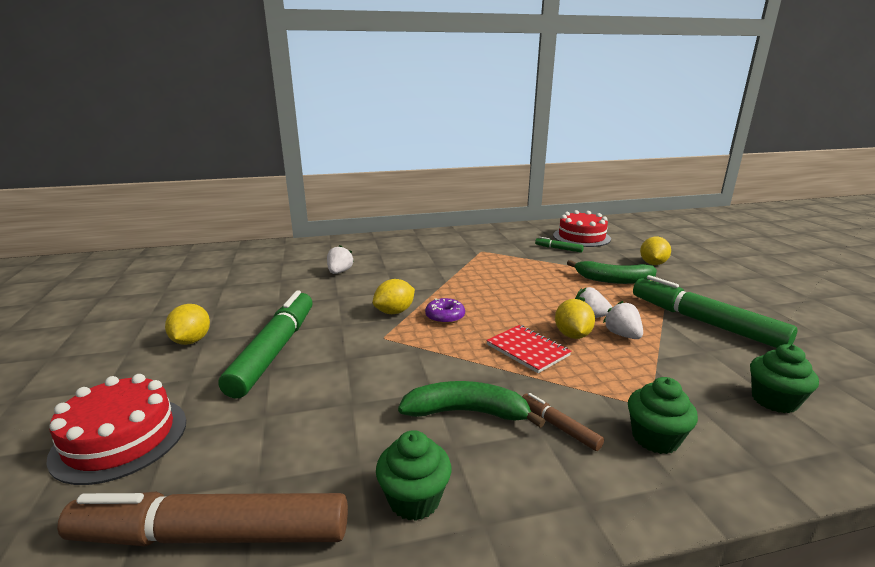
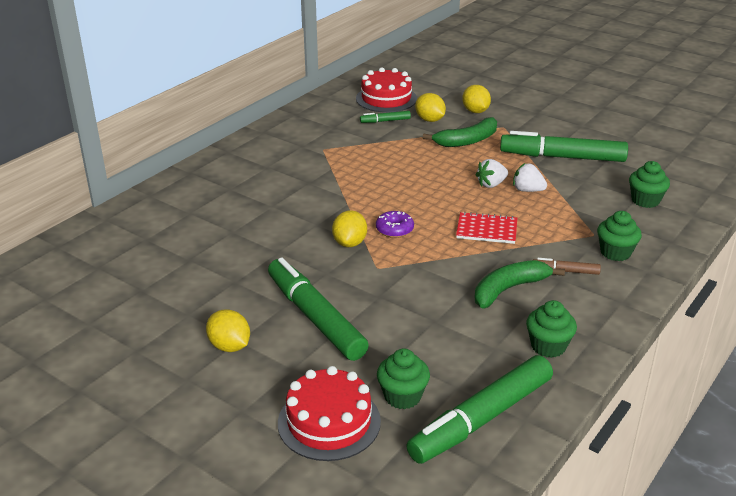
camera: 40 degrees left, 10 degrees up
(204, 455) = (402, 396): none -> green cupcake
(213, 535) = (481, 419): brown marker -> green marker
(339, 272) = (231, 226): white strawberry -> none
(572, 335) = (499, 205): yellow lemon -> yellow lemon (429, 120)

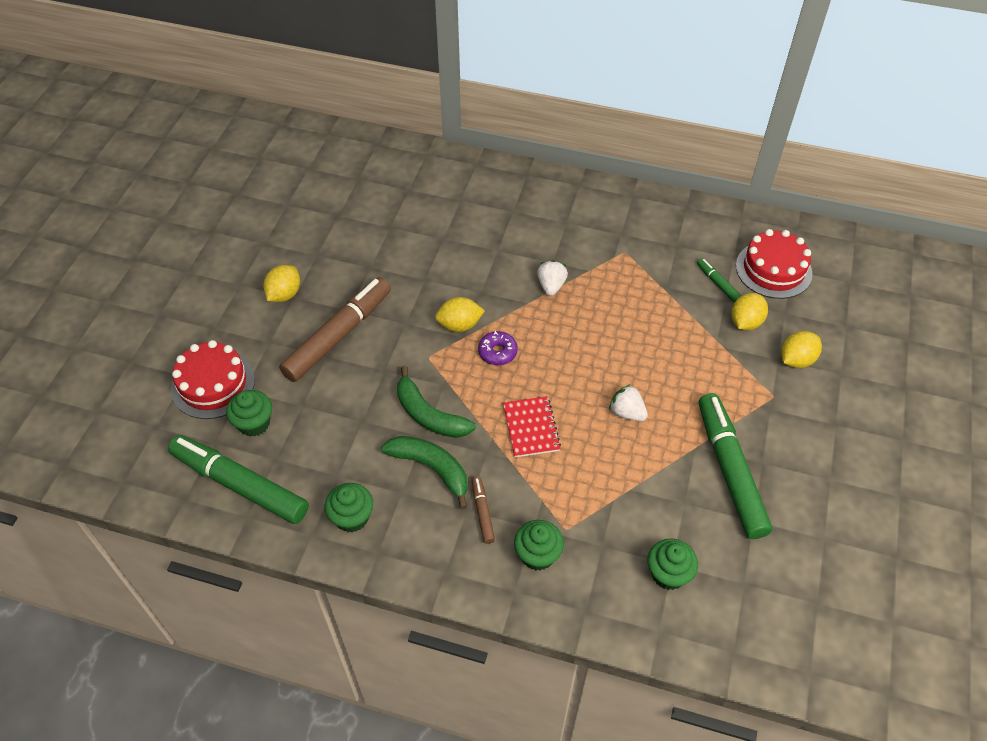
camera: 70 degrees right, 20 degrees up
(315, 317) = (338, 335): green marker -> brown marker
(467, 141) = (715, 368): green banana -> green banana (429, 414)
(527, 190) = (631, 449): white strawberry -> white strawberry (551, 286)

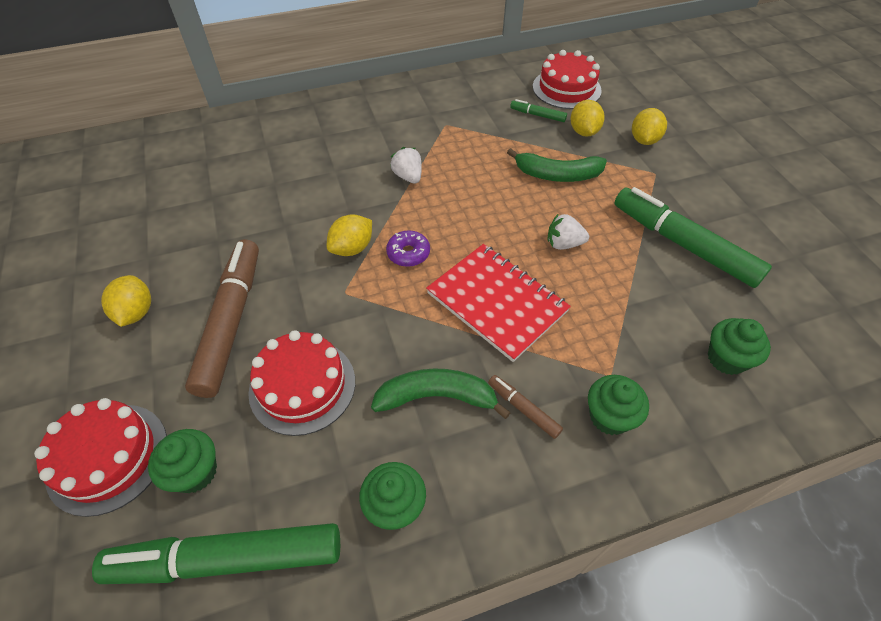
camera: 35 degrees left, 0 degrees up
(352, 408) = (302, 386): none -> red cake
(429, 414) = (390, 346): green banana -> green banana (557, 175)
(531, 428) = (497, 302): red notebook -> red notebook, size x1.65

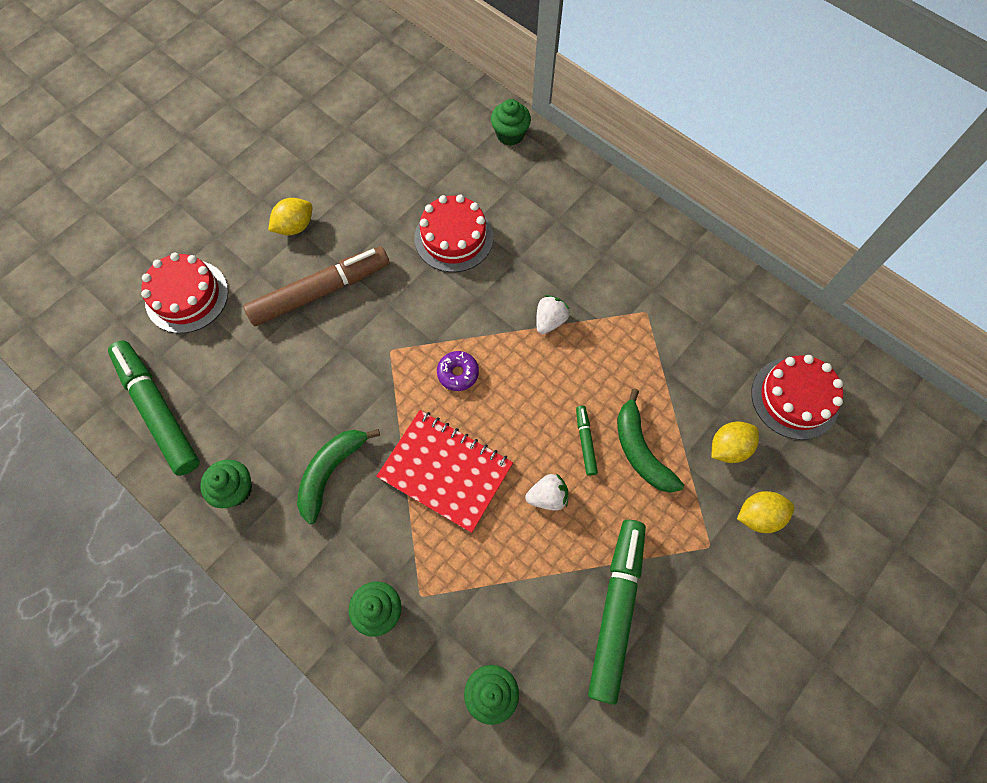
camera: 60 degrees right, 15 degrees up
(195, 472) = (201, 352): green cupcake -> green cupcake (510, 134)
(302, 386) = (293, 374): red cake -> red cake (453, 237)
(352, 248) = (437, 328): yellow lemon -> none
(437, 397) = (331, 472): green banana -> green banana turned 120 degrees counterclockwise
(497, 302) = (445, 471): red notebook -> red notebook turned 75 degrees counterclockwise
(523, 409) = (353, 540): brown marker -> none
(537, 115) = (724, 389): green marker -> green marker (585, 442)
(563, 244) = (547, 496): white strawberry -> white strawberry turned 105 degrees clockwise

